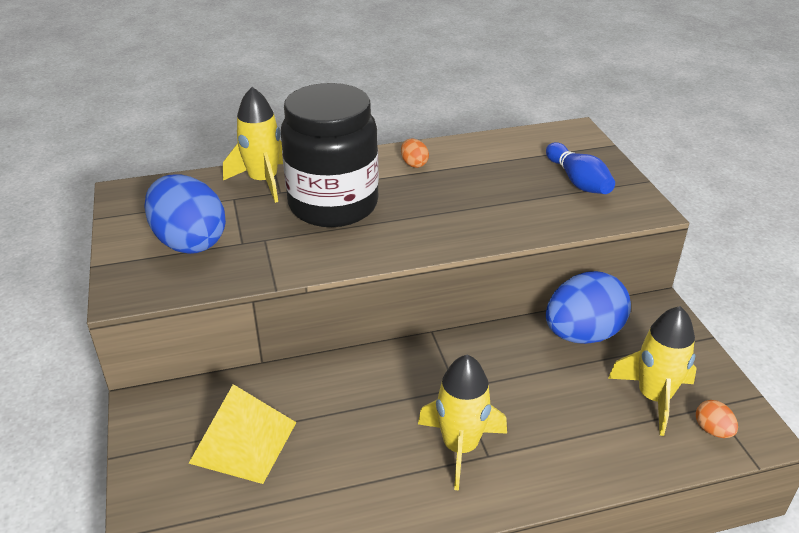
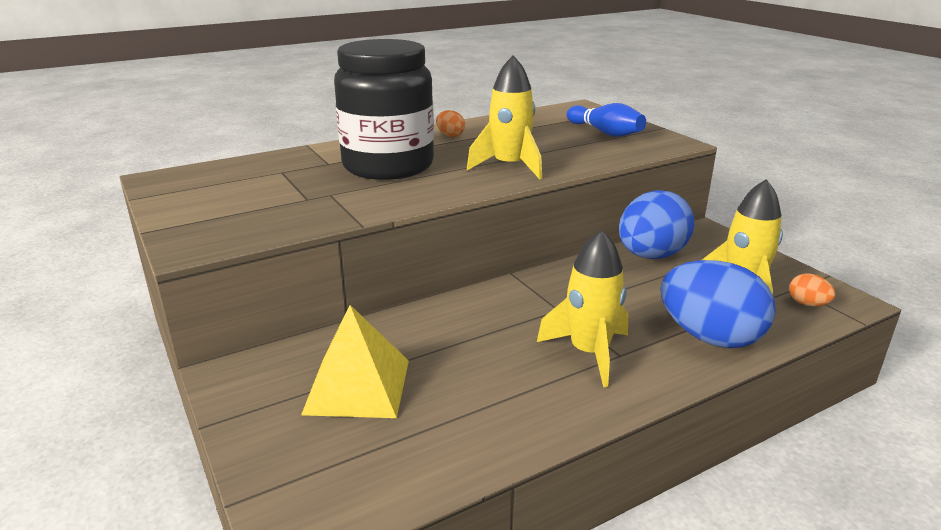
camera: 15 degrees left, 10 degrees down
(189, 242) = (249, 204): blue egg -> blue egg (710, 337)
(263, 181) = (307, 158): yellow rocket -> yellow rocket (509, 167)

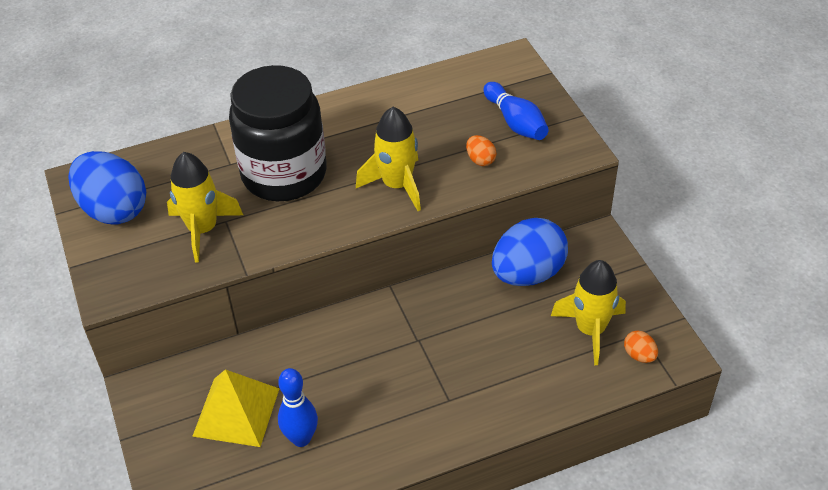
camera: 10 degrees right, 20 degrees up
(450, 135) = (356, 116): orange egg -> orange egg (480, 160)
(450, 405) = (301, 438): none -> blue bowling pin
(589, 353) = (424, 395): yellow rocket -> yellow rocket (203, 230)
(710, 337) = (532, 388): blue egg -> blue egg (114, 210)

